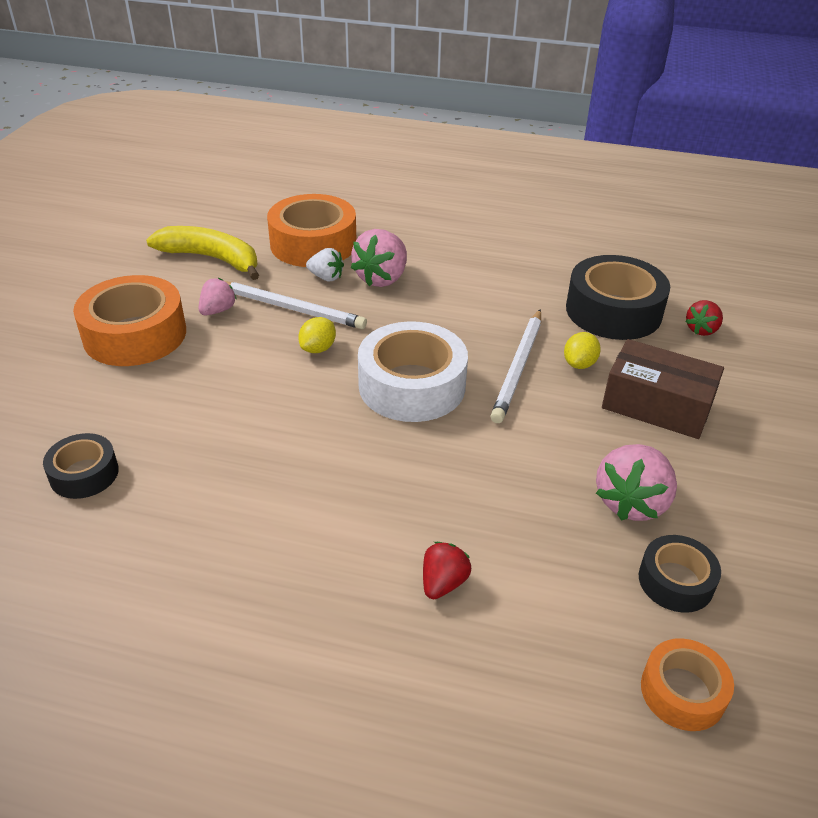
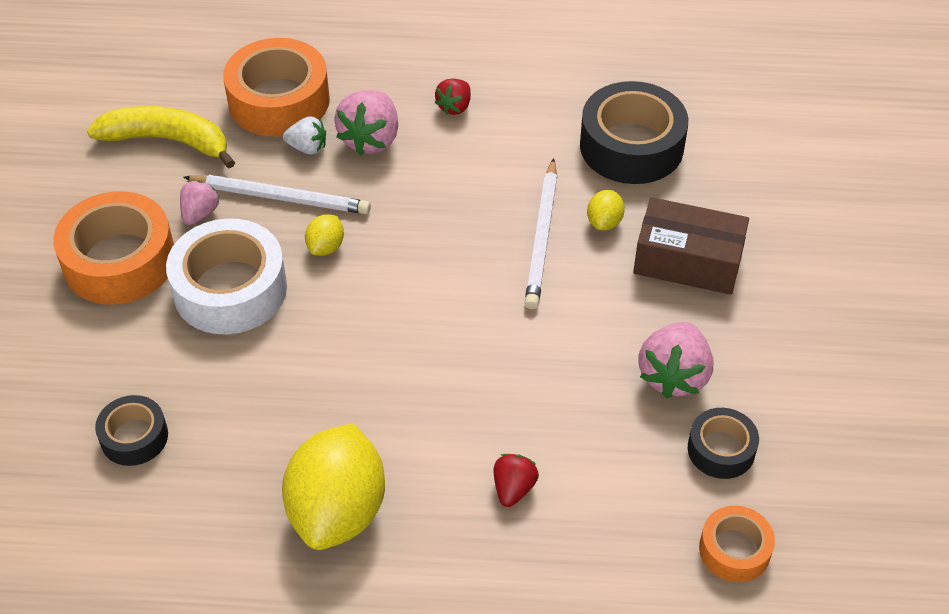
camera: 10 degrees left, 10 degrees up
(254, 574) = (338, 511): none -> yellow lemon
(412, 386) = (436, 278): white tape -> white tape (230, 289)
(701, 330) = (726, 157): red strawberry -> red strawberry (454, 107)

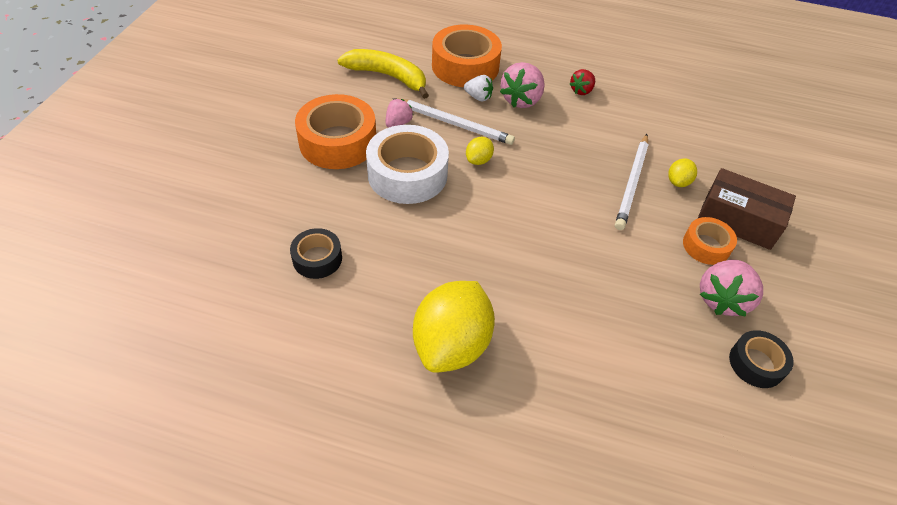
camera: 10 degrees right, 0 degrees up
(513, 488) = (588, 357): red strawberry -> none
(631, 146) = (702, 137): black tape -> none
(734, 550) = (763, 448): orange tape -> orange tape (706, 246)

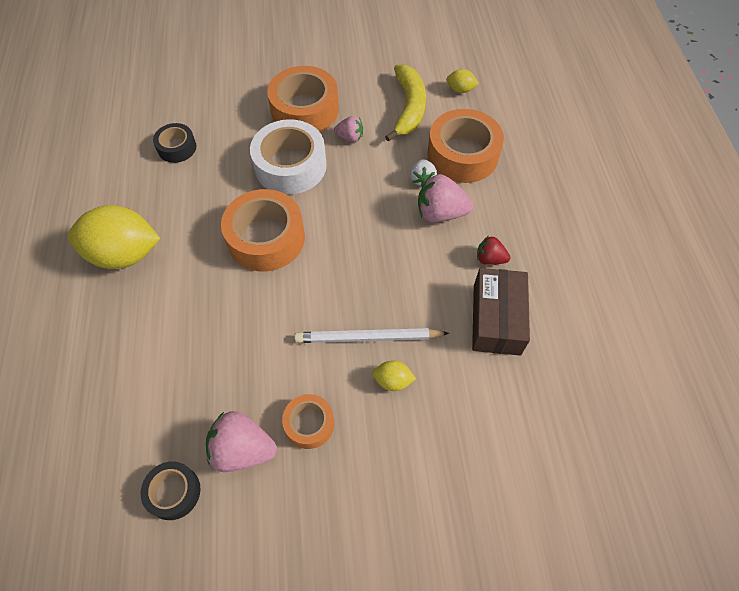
camera: 70 degrees right, 10 degrees up
(454, 123) = (373, 174): white pencil -> none
(478, 160) = (334, 207): yellow lemon -> yellow lemon (460, 90)
(491, 218) = (266, 238): none -> orange tape
(738, 220) = (363, 451): brown box -> brown box (496, 319)

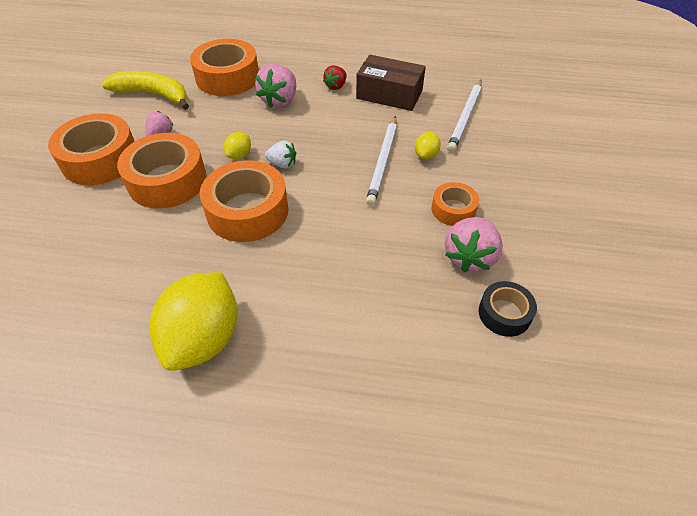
camera: 75 degrees left, 10 degrees down
(177, 148) = (71, 272): black tape -> none
(290, 166) = (167, 180): white tape -> orange tape
(422, 179) = (239, 103): white strawberry -> white strawberry (282, 164)
(460, 90) = (156, 64): yellow lemon -> yellow lemon (239, 155)
(483, 417) = (465, 117): none -> white pencil

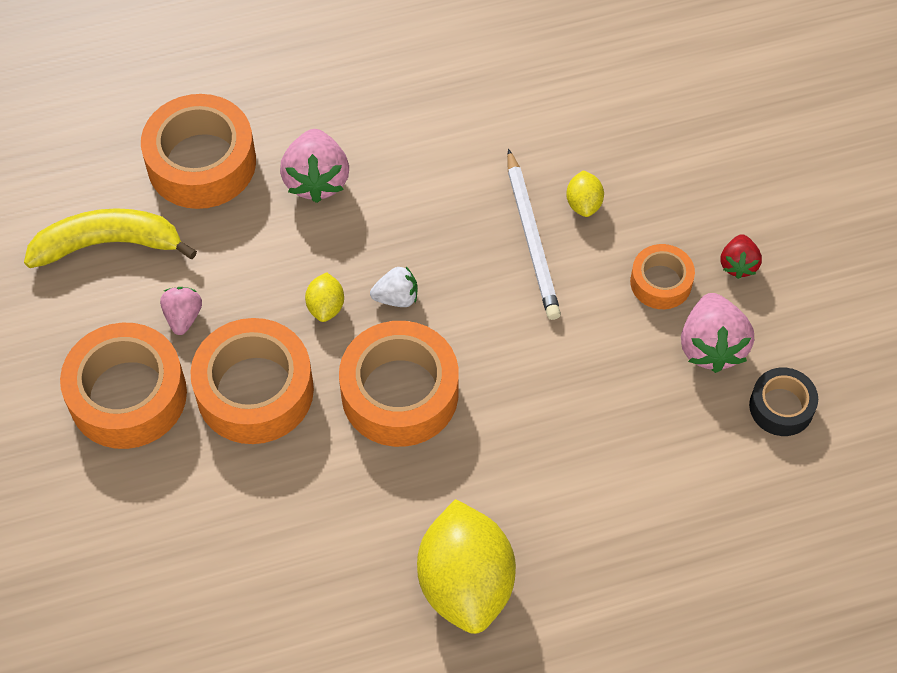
camera: 25 degrees left, 10 degrees up
(336, 86) = (384, 117): red strawberry -> red strawberry (738, 264)
(389, 94) = (474, 104): brown box -> none
(465, 117) = (605, 109): white pencil -> none

